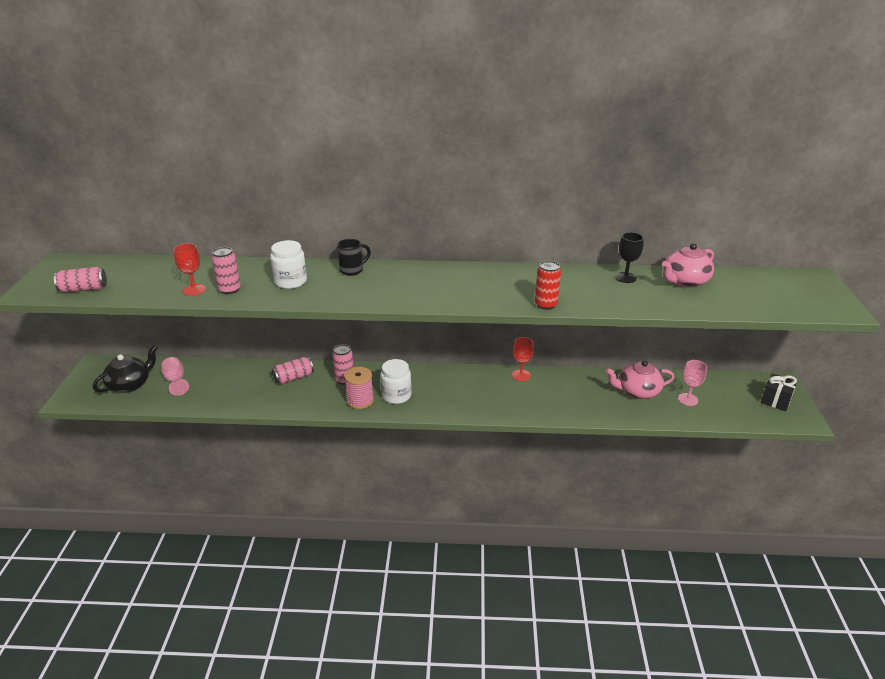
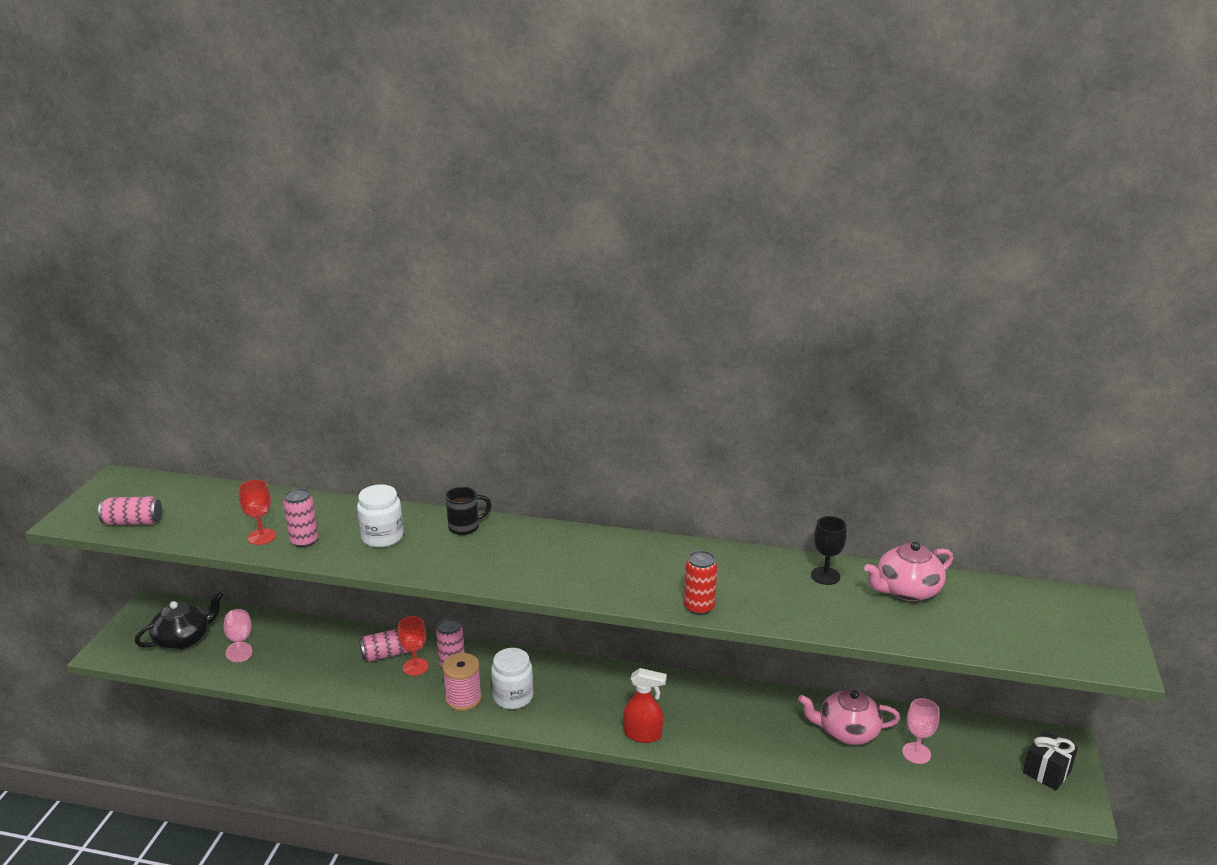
camera: 10 degrees right, 5 degrees down
(498, 409) = (643, 734): none -> red spray bottle
(521, 375) = (690, 686): red goblet -> red goblet (415, 667)

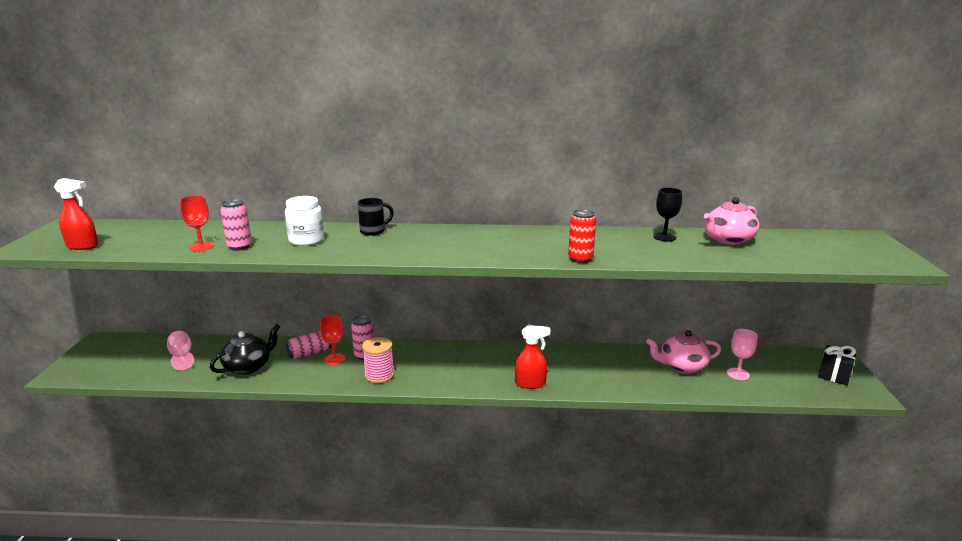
camera: 10 degrees left, 5 degrees down
(133, 522) = (83, 246): pink can -> red spray bottle
(183, 639) = (131, 360): black teapot -> black teapot (248, 366)
(513, 697) = (419, 370): white jar -> none

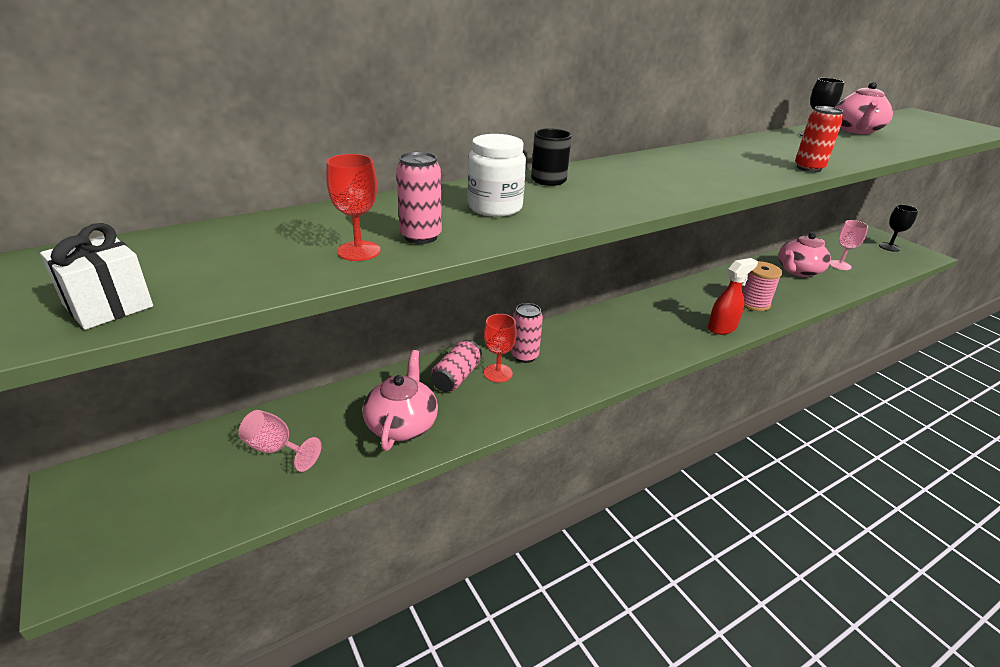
camera: 35 degrees left, 10 degrees up
(83, 246) = (108, 306): red spray bottle -> white gift
(248, 366) = (402, 424): black teapot -> pink teapot
(379, 375) = (576, 373): pink spool -> pink spool (753, 303)
(834, 375) = (889, 247): black gift -> black goblet

